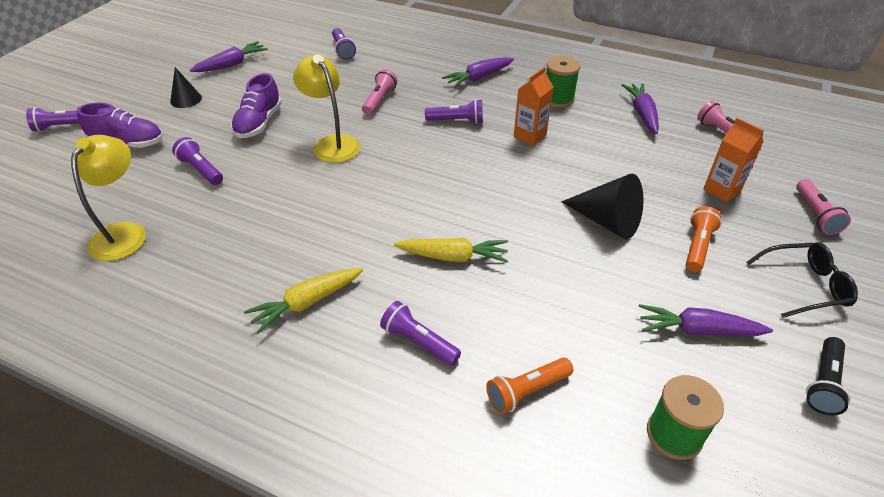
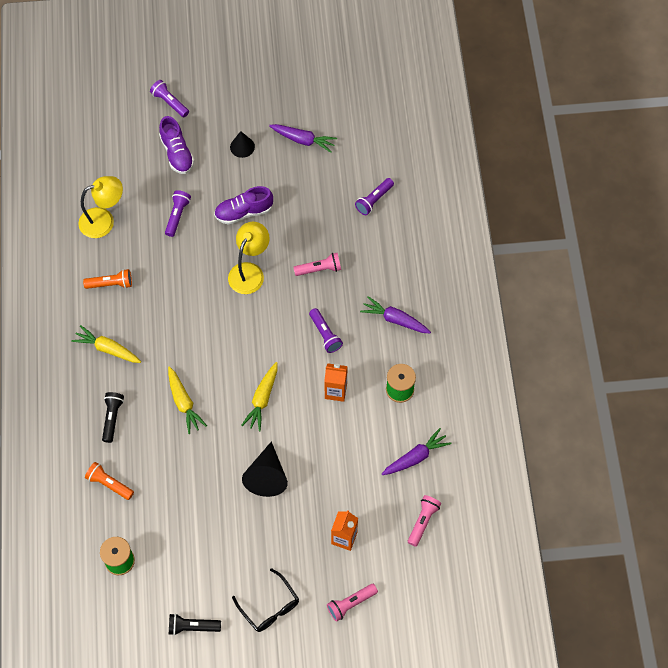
camera: 60 degrees right, 20 degrees up
(419, 342) = (112, 418): purple flashlight -> black flashlight
(500, 189) = (262, 399): none -> yellow carrot
(697, 246) = (272, 537): orange flashlight -> orange flashlight (110, 284)
(697, 330) = (198, 554): purple carrot -> none

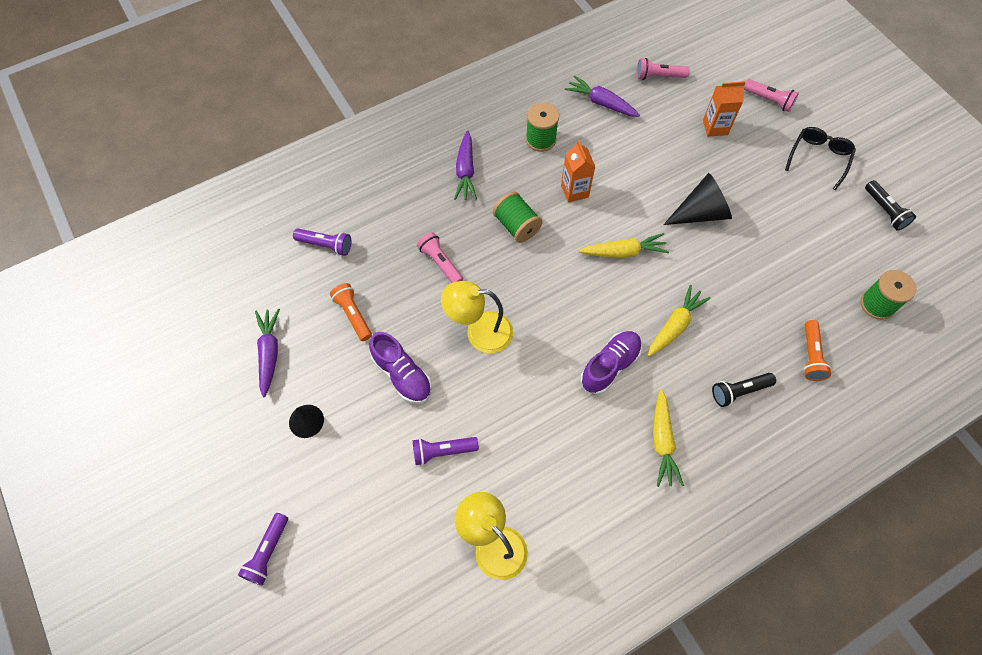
camera: 115 degrees left, 0 degrees up
(110, 284) = (577, 484): orange flashlight -> orange flashlight (353, 315)
(177, 153) = (348, 499): purple shoe -> purple shoe (610, 366)
(325, 334) = (516, 226): purple flashlight -> green spool

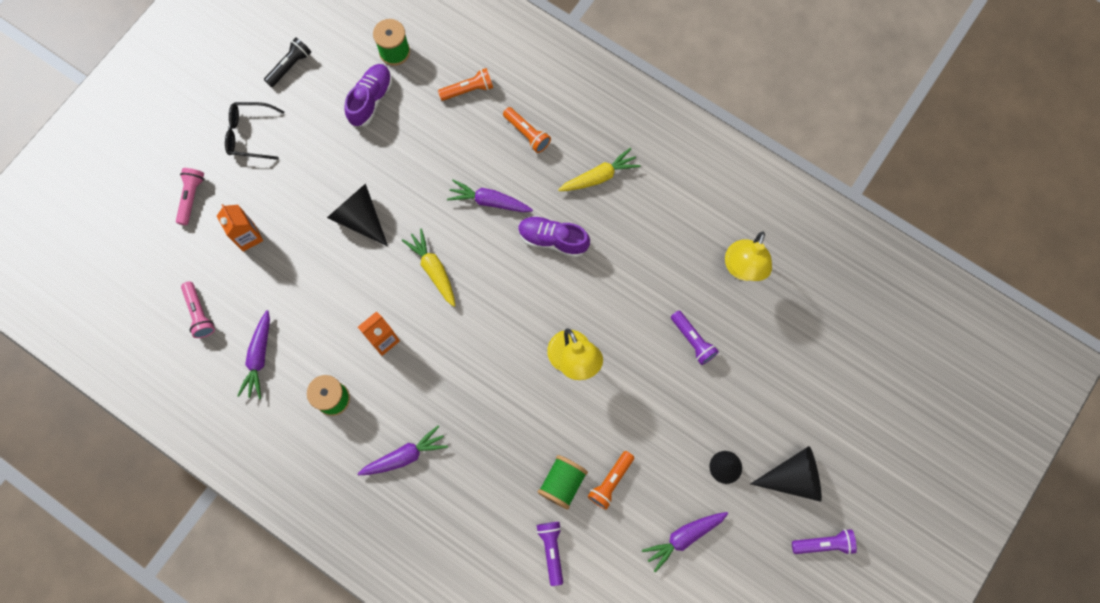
camera: 115 degrees left, 10 degrees up
(258, 481) = (793, 477): none -> black cone
(268, 552) = (840, 435): purple flashlight -> purple flashlight (823, 544)
(402, 375) = (645, 407): purple shoe -> purple shoe (371, 100)
(440, 263) = (520, 429): pink flashlight -> none
(516, 226) = (447, 377): green spool -> green spool (562, 483)
(675, 325) = (489, 201): yellow carrot -> purple carrot
(739, 391) = (527, 133): black flashlight -> orange flashlight

